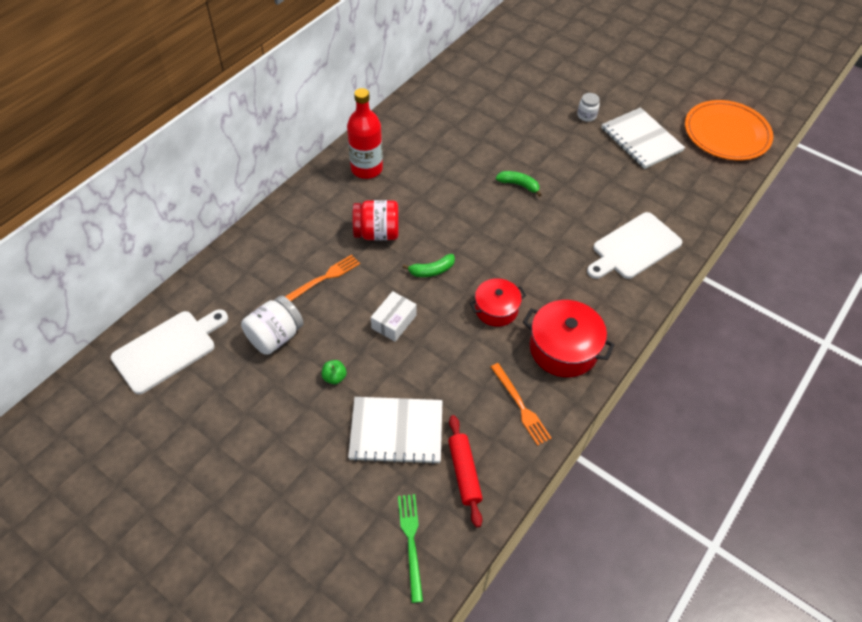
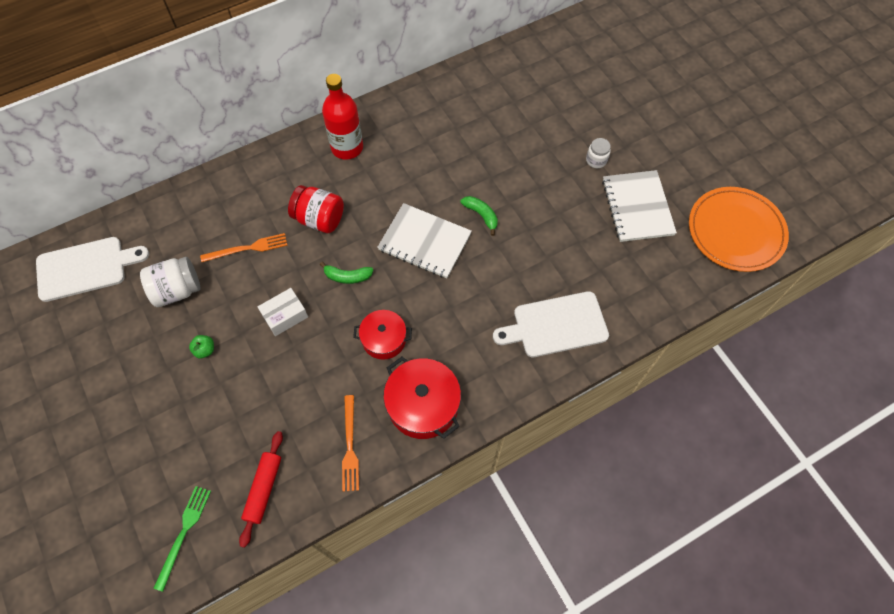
camera: 25 degrees right, 10 degrees up
(396, 431) = (228, 424): white notebook -> white notebook (424, 242)

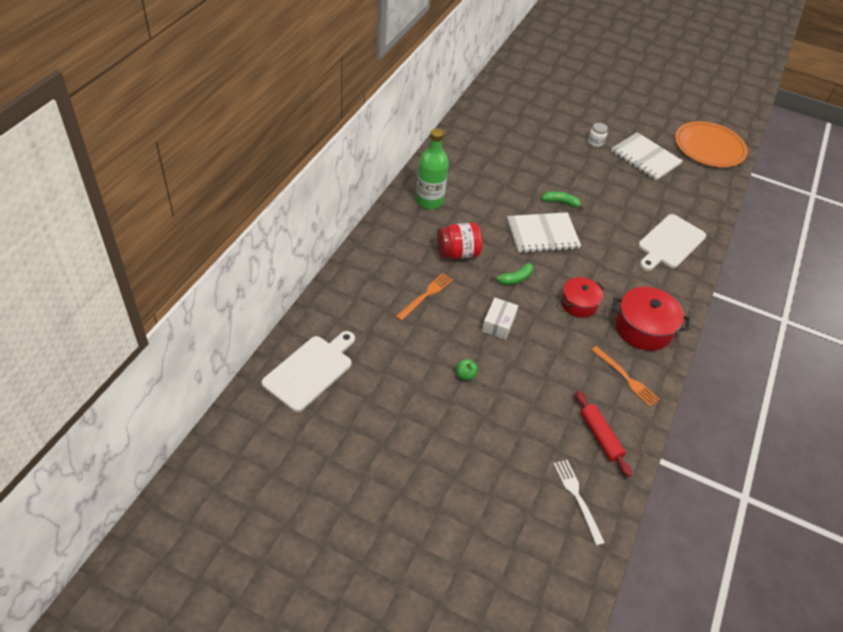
camera: 40 degrees left, 15 degrees down
(177, 290) = (402, 348): white jar -> none
(183, 533) = (577, 498): green fork -> white fork
(347, 147) = (429, 201): red bottle -> green bottle

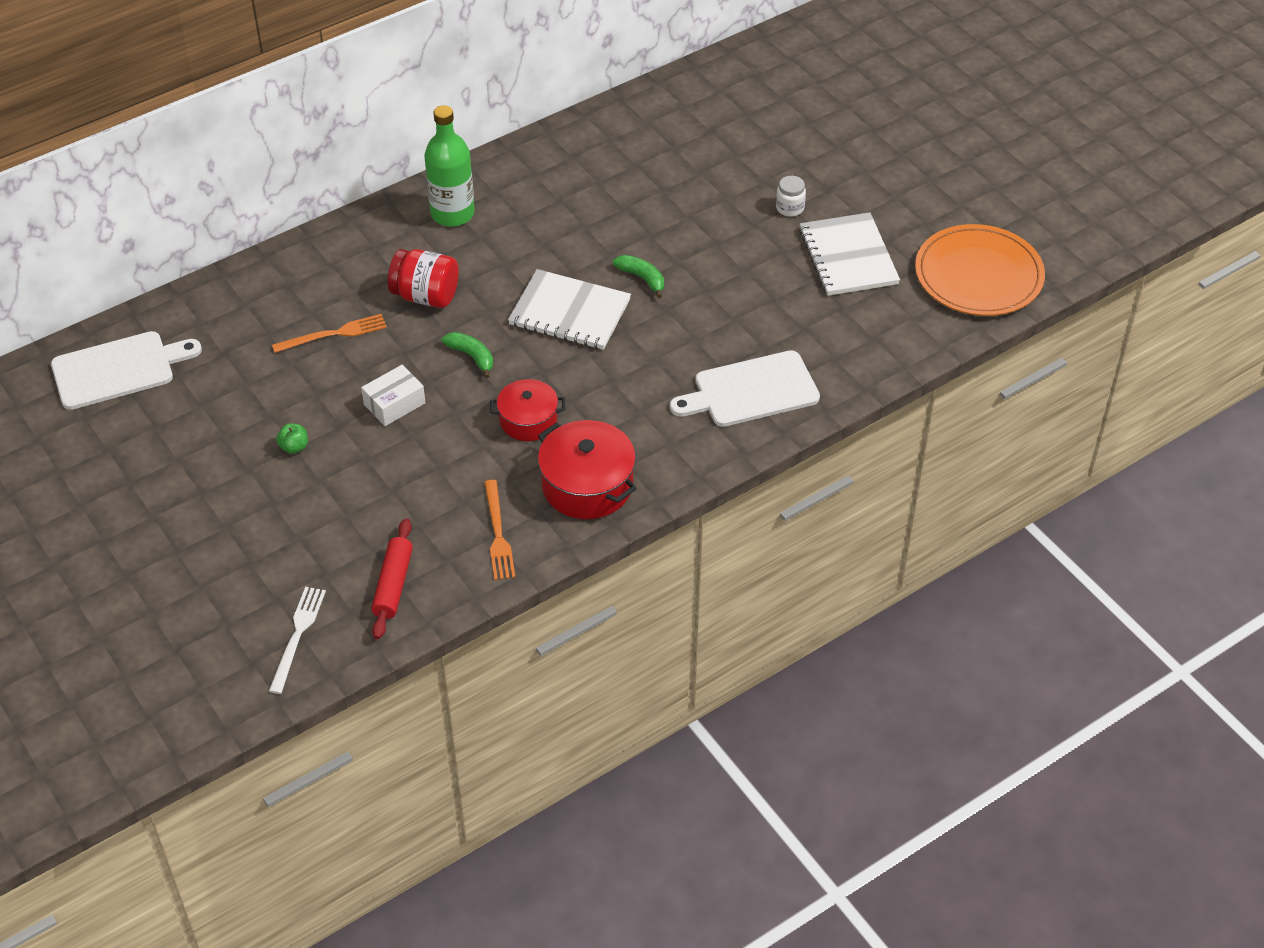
camera: 35 degrees right, 0 degrees up
(515, 279) = (472, 356): green banana -> green banana turned 135 degrees counterclockwise

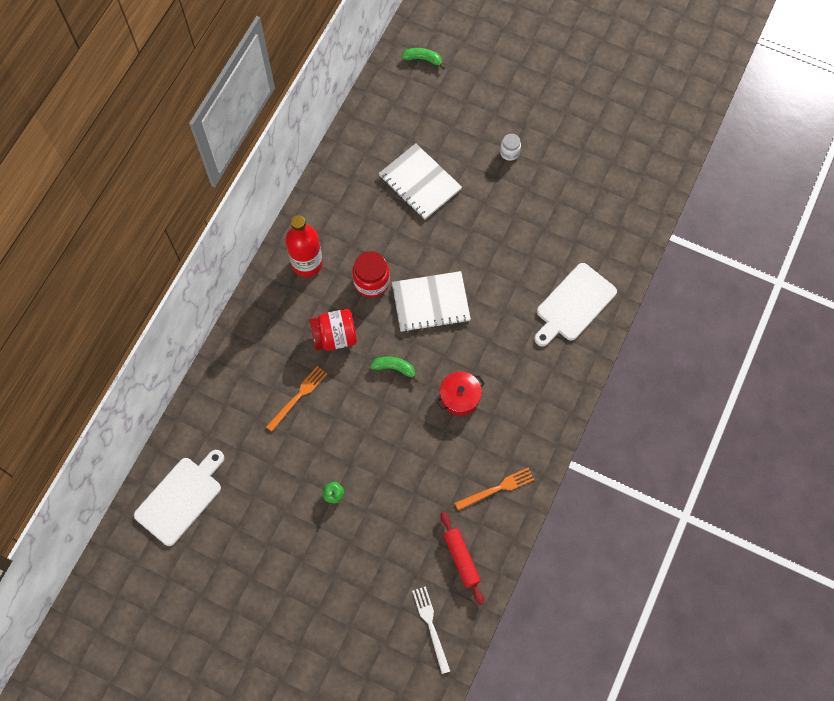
camera: 30 degrees left, 20 degrees up
(394, 404) = (372, 429): white box -> none
(452, 213) = (307, 263): green bottle -> red bottle
(498, 534) = (497, 488): orange fork -> orange fork turned 75 degrees counterclockwise
(514, 263) = (371, 282): none -> red jar
(587, 485) = (525, 425): red pot -> none
(642, 278) = (457, 253): green banana -> green banana (423, 59)
(848, 257) = (567, 173): white notebook -> white notebook (420, 182)
(978, 275) = (649, 148): orange plate -> none

